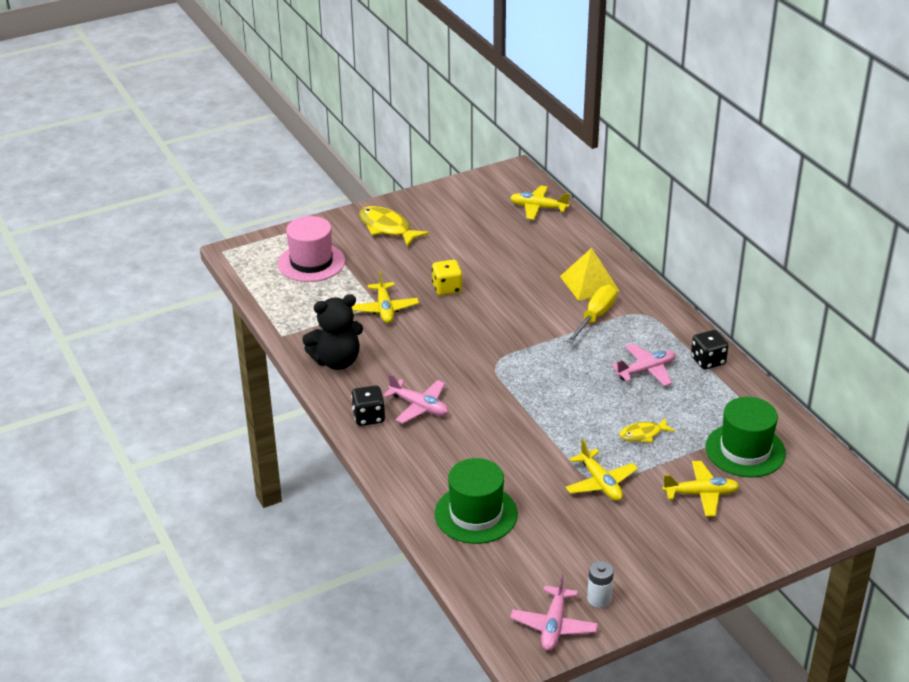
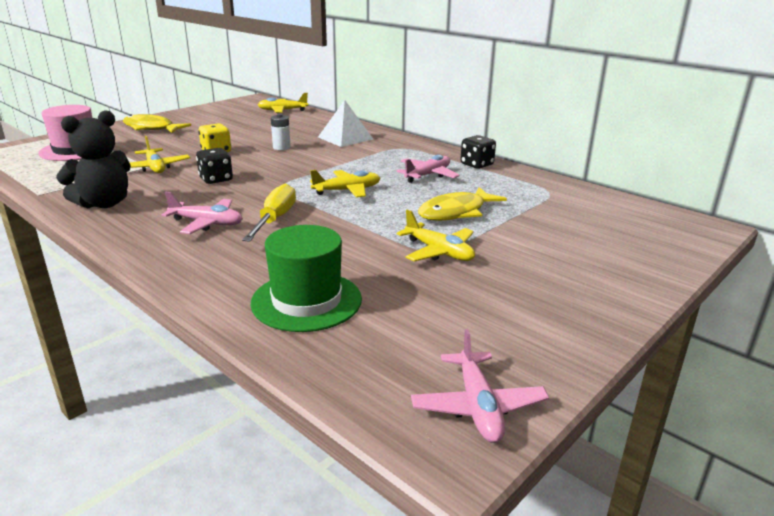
camera: 20 degrees left, 10 degrees down
(368, 417) = (146, 238): black dice -> black dice (216, 179)
(589, 283) = (345, 138): yellow pyramid -> white pyramid
(595, 317) = (361, 153): yellow screwdriver -> yellow screwdriver (275, 219)
(599, 599) = (516, 359): white battery -> white battery (281, 147)
(643, 434) = (456, 212): yellow fish -> yellow fish, size x1.69
(701, 494) = (548, 244): yellow plane -> yellow plane (347, 190)
(745, 450) = (560, 210): green hat -> none

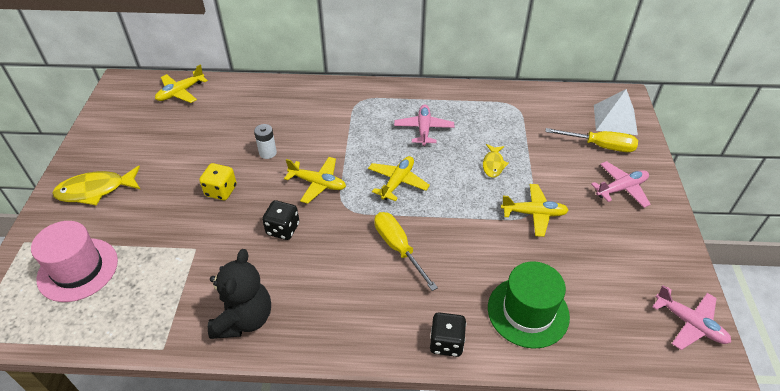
camera: 40 degrees left, 20 degrees up
(155, 168) = (205, 246): yellow plane -> yellow plane (318, 183)
(207, 223) = (360, 285): pink plane -> pink plane (621, 188)
(345, 138) = (299, 110): white pyramid -> white pyramid (615, 119)
(456, 212) = (493, 164): yellow fish -> yellow fish, size x0.59
(476, 165) = (437, 96): black dice -> black dice (446, 343)
(607, 243) = (600, 146): none -> yellow screwdriver

